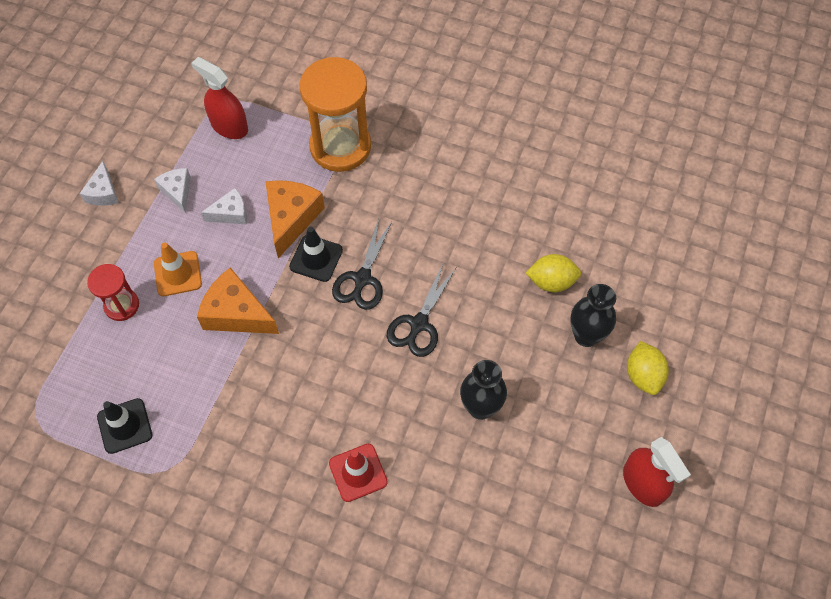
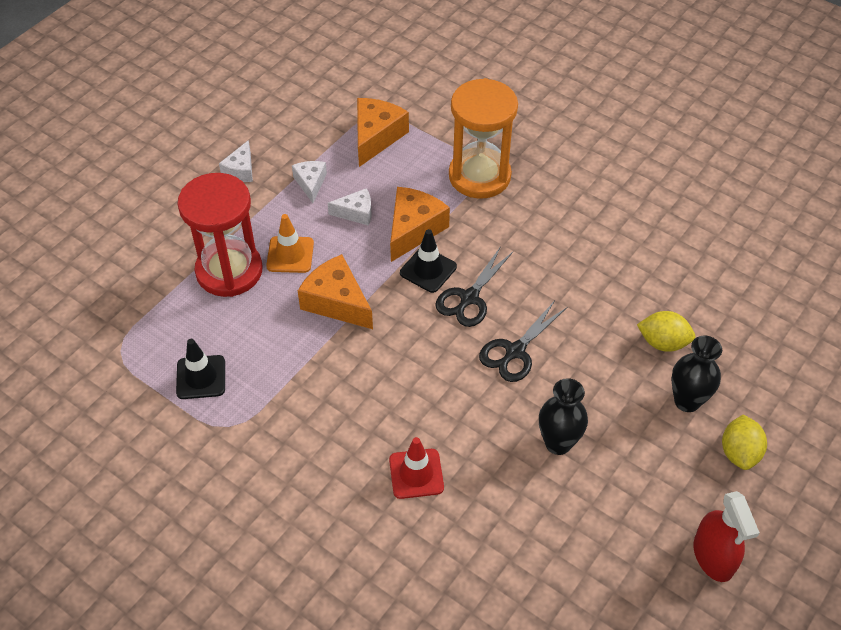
camera: 15 degrees right, 10 degrees down
(121, 305) = (229, 271): red hourglass -> red hourglass, size x1.91
(229, 126) = (376, 137): red spray bottle -> orange cheese

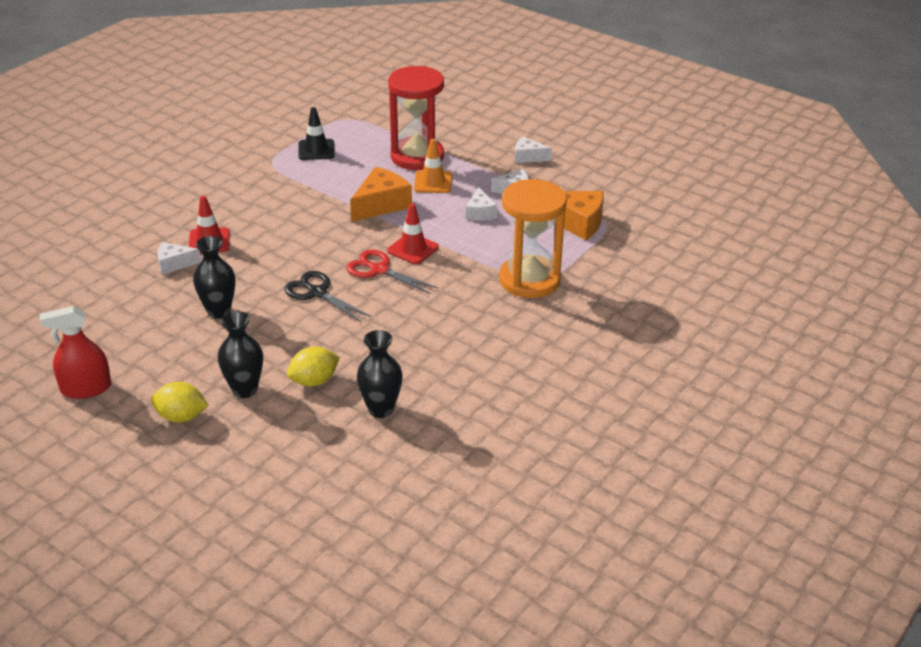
camera: 90 degrees right, 15 degrees down
(413, 229) = (460, 242): orange cheese -> none
(428, 270) = (413, 249): black traffic cone -> red traffic cone
(467, 506) = (174, 264): none -> white cheese
(469, 298) = (379, 270): black scissors -> red scissors
(663, 342) = (314, 381): yellow lemon -> yellow lemon turned 45 degrees clockwise
(694, 287) = (381, 409): none -> black vase

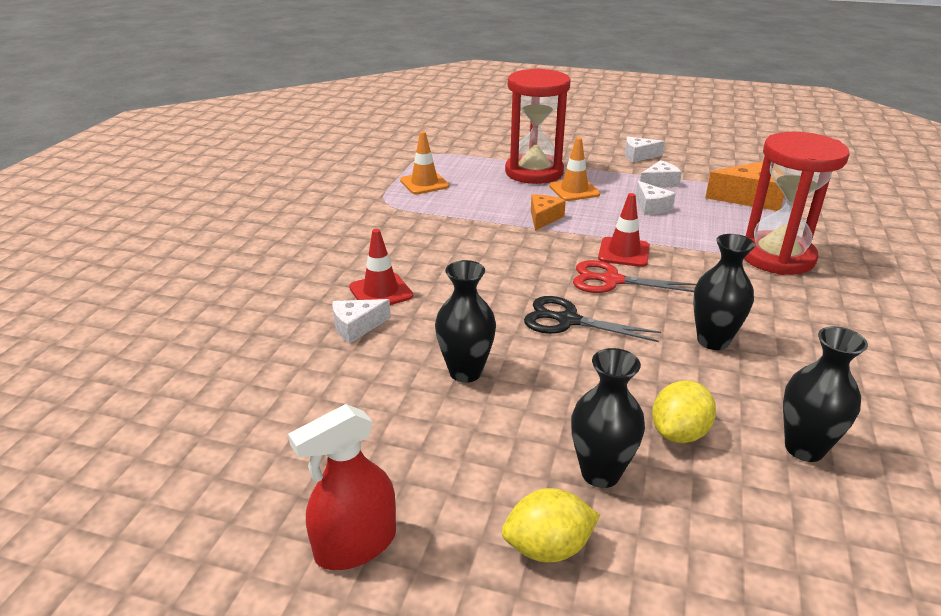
camera: 20 degrees left, 5 degrees down
(316, 150) = (424, 183): black traffic cone -> orange traffic cone
(381, 204) = (543, 218): orange cheese -> orange cheese, size x0.59
(402, 331) = (713, 341): none -> black vase
(529, 280) = (776, 257): orange hourglass -> red hourglass

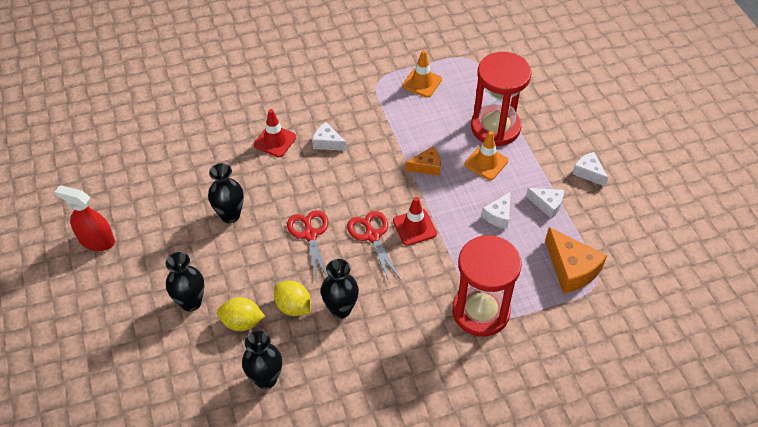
camera: 55 degrees right, 20 degrees up
(356, 327) = (235, 151): white cheese -> white cheese (327, 143)
(548, 548) = (133, 303): yellow lemon -> yellow lemon (293, 306)
(568, 320) = (310, 235): black scissors -> red scissors

